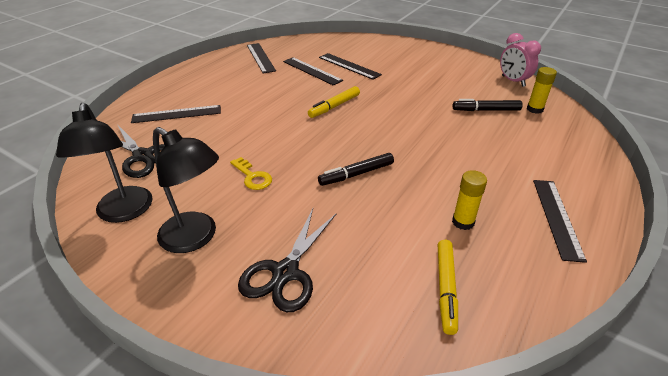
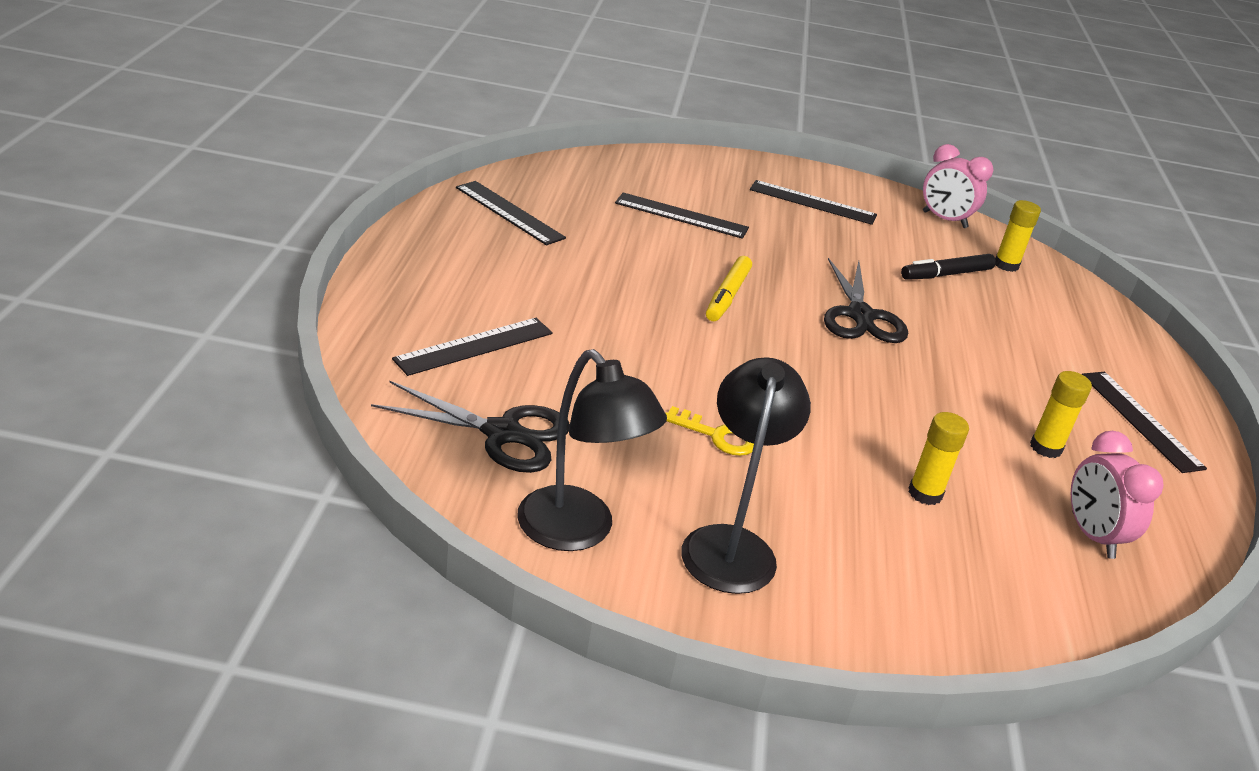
camera: 30 degrees left, 5 degrees down
(196, 238) = (730, 544): black lamp -> black lamp turned 90 degrees counterclockwise
(285, 272) = (896, 562): black scissors -> black scissors (860, 316)
(312, 71) = (628, 231): black ruler -> black ruler (812, 202)
(347, 234) = (925, 493): none -> yellow glue stick
(356, 174) = (860, 405): black marker -> none
(445, 288) = (1092, 536): yellow marker -> pink clock

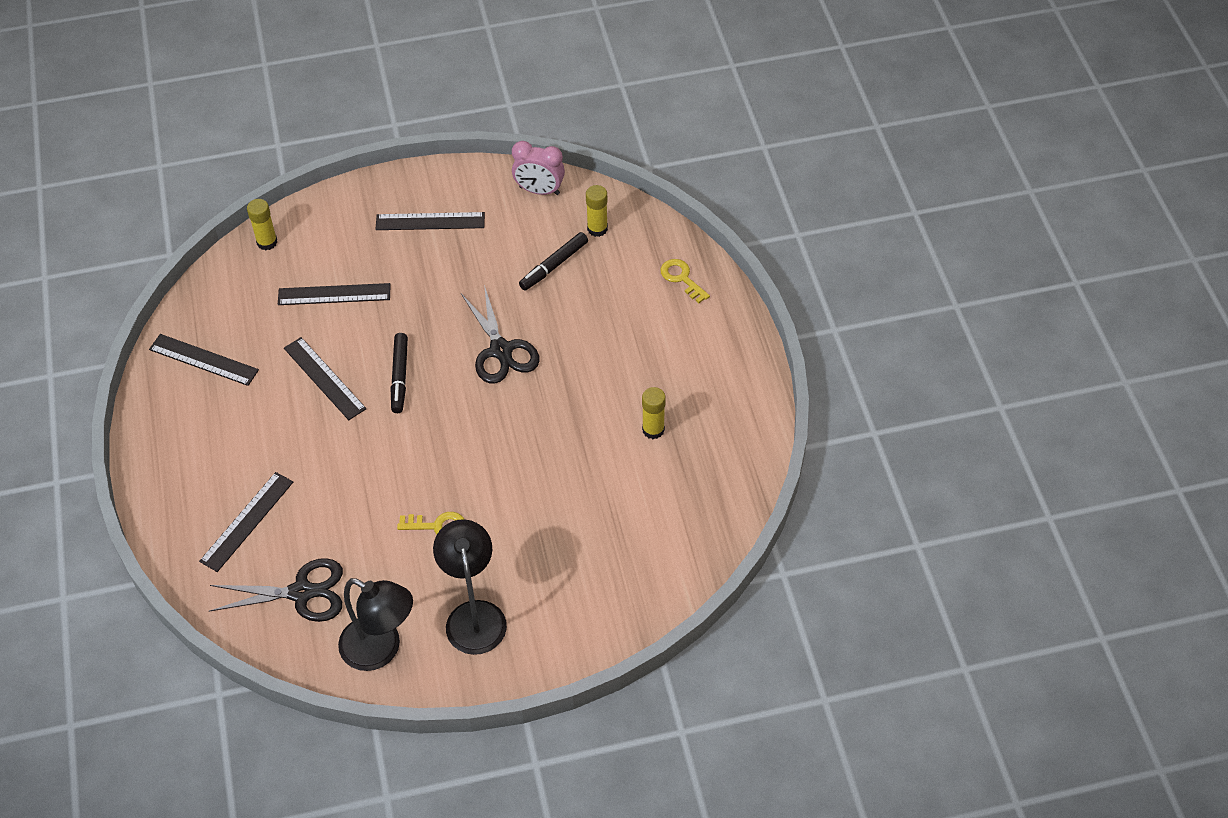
camera: 15 degrees left, 20 degrees up
(727, 296) = (400, 377): yellow marker -> black marker
(925, 493) = (582, 513): yellow glue stick -> yellow glue stick (267, 242)
(1092, 536) = (691, 499): pink clock -> none
(1105, 332) = (681, 278): none -> yellow key
(1140, 420) = (714, 368): black ruler -> black ruler (324, 378)

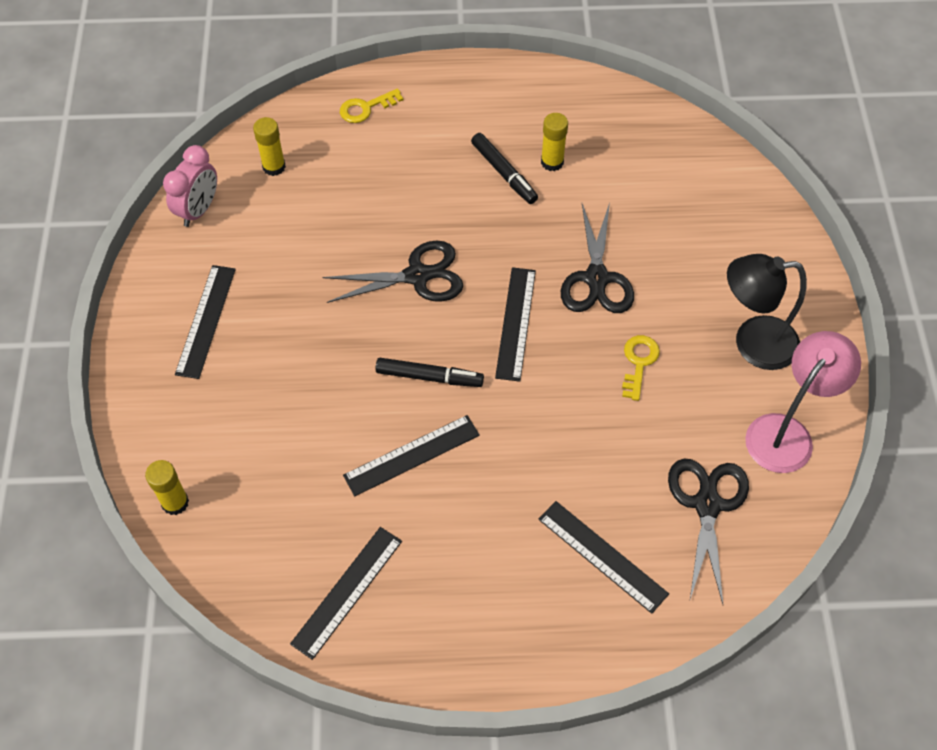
camera: 80 degrees left, 5 degrees up
(334, 294) = (286, 433): black ruler -> black ruler (516, 323)
(381, 650) = (787, 433): black lamp -> pink lamp
(524, 482) = (596, 278): none -> black scissors
(554, 265) = (313, 212): black marker -> black marker (504, 173)

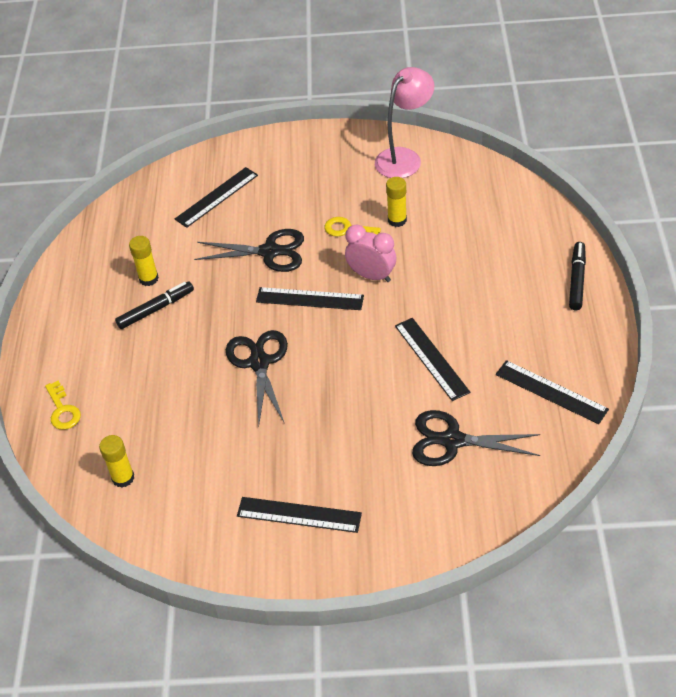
camera: 85 degrees left, 10 degrees down
(175, 502) = (485, 516): yellow glue stick -> yellow glue stick (397, 220)
(198, 210) = (168, 536): pink clock -> pink clock (371, 276)
(429, 377) = (359, 351): black marker -> black marker (577, 280)
(602, 556) = (506, 250): black ruler -> black ruler (217, 197)
(707, 504) = (462, 197): black scissors -> black scissors (452, 440)
(752, 343) = (331, 170): black lamp -> none
(787, 433) = (404, 157): pink lamp -> pink lamp turned 90 degrees clockwise

